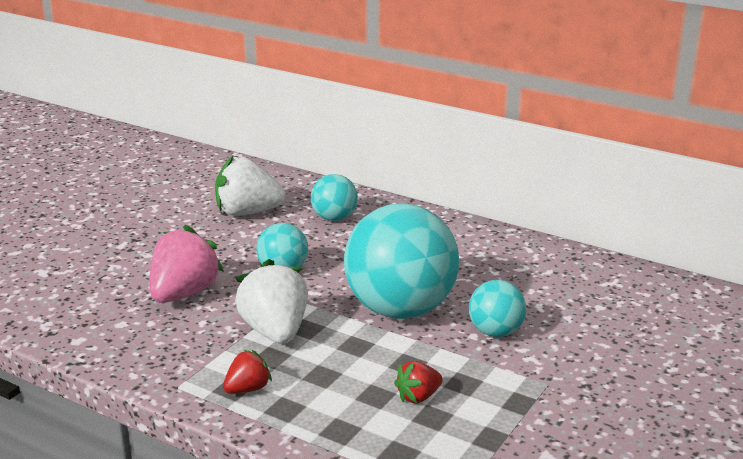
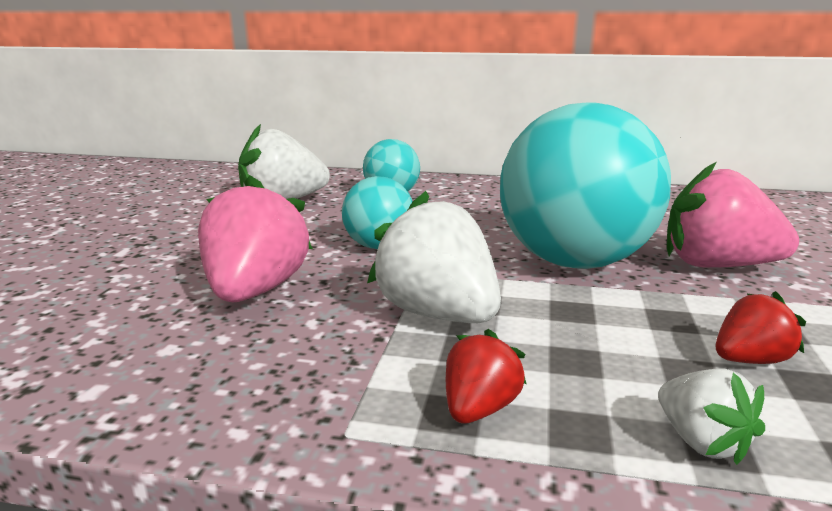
camera: 20 degrees left, 5 degrees down
(335, 427) = (701, 442): none -> white strawberry
(418, 397) = (750, 360): red strawberry -> red strawberry turned 150 degrees counterclockwise
(495, 332) = (716, 265): turquoise ball -> pink strawberry

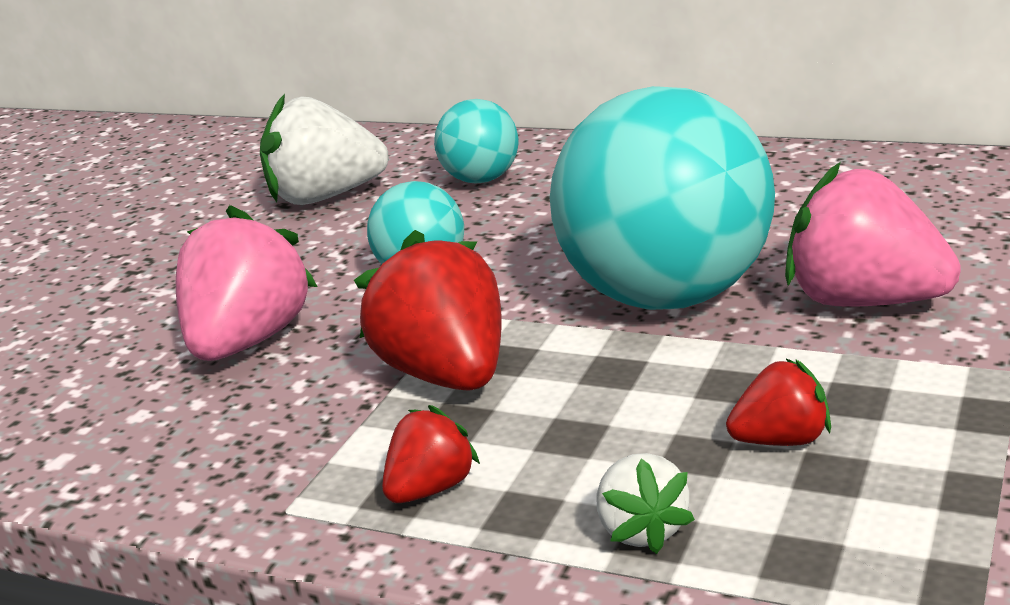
camera: 15 degrees right, 5 degrees up
(438, 314) = (447, 375): white strawberry -> red strawberry

